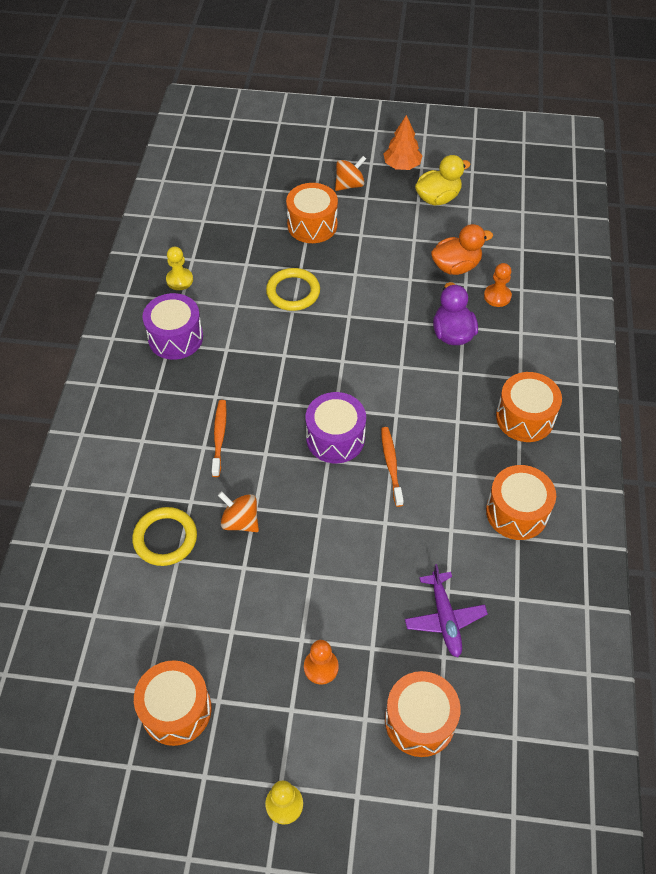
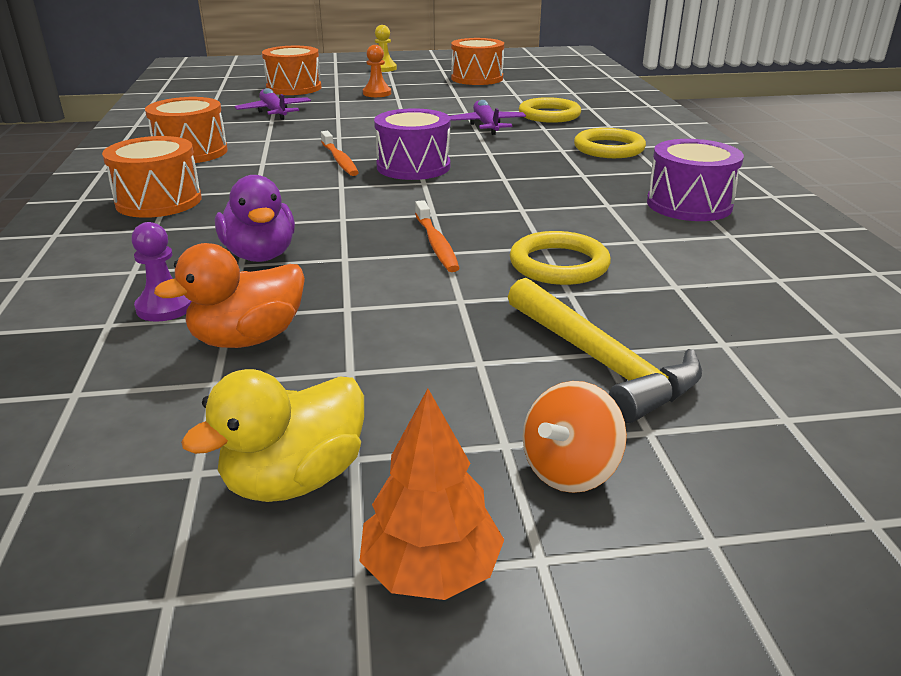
camera: 165 degrees right, 25 degrees down
(164, 440) = (609, 148): none -> yellow ring
(179, 280) = (762, 253): yellow pawn -> none
(219, 437) = (550, 155): orange toothbrush -> orange toothbrush (436, 244)
(240, 521) = (486, 125): orange spinning top -> purple plane
(312, 225) = (601, 362): orange drum -> yellow hammer
(497, 296) = (165, 307): orange pawn -> purple pawn

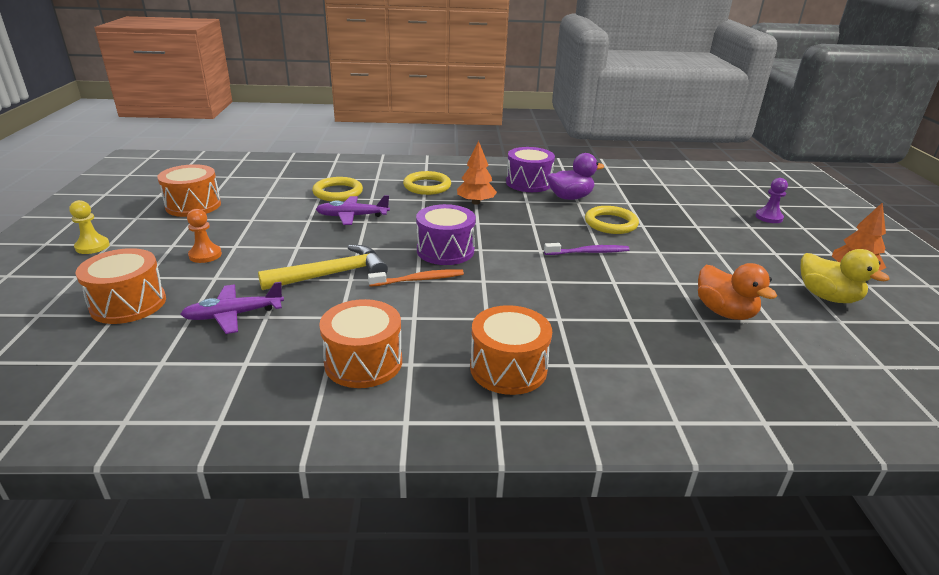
camera: 85 degrees left, 0 degrees up
(165, 307) = (700, 344): purple pawn -> purple pawn (769, 217)
(260, 255) = (614, 312): purple duck -> purple duck (570, 197)
(436, 244) = (588, 252): orange toothbrush -> purple toothbrush
(569, 470) = (783, 243): orange spinning top -> none
(574, 175) = (475, 202): none -> orange tree
(601, 362) = (705, 227): yellow hammer -> yellow hammer (332, 274)

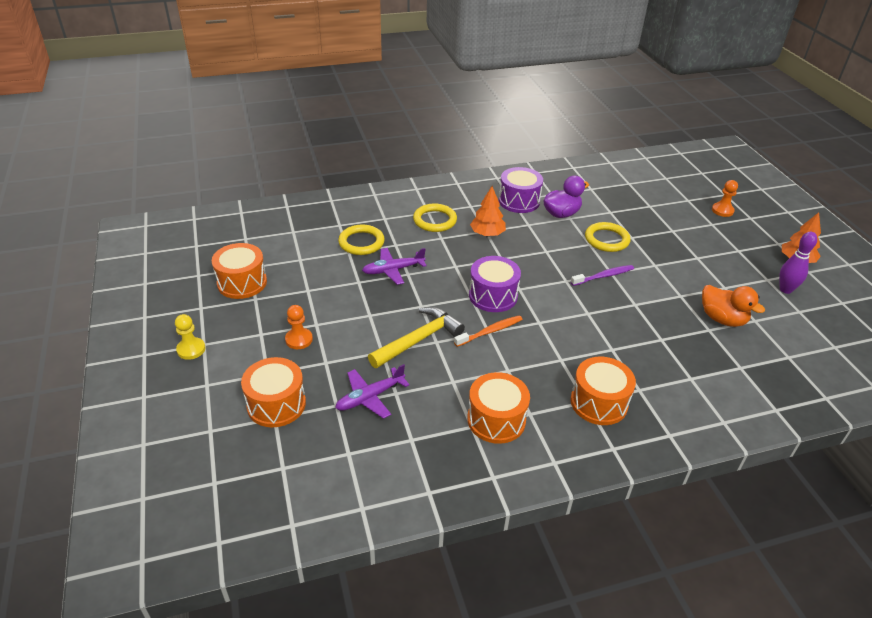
camera: 15 degrees left, 10 degrees up
(769, 217) = (722, 210): purple pawn -> orange pawn
(827, 297) = (785, 289): yellow duck -> purple bowling pin

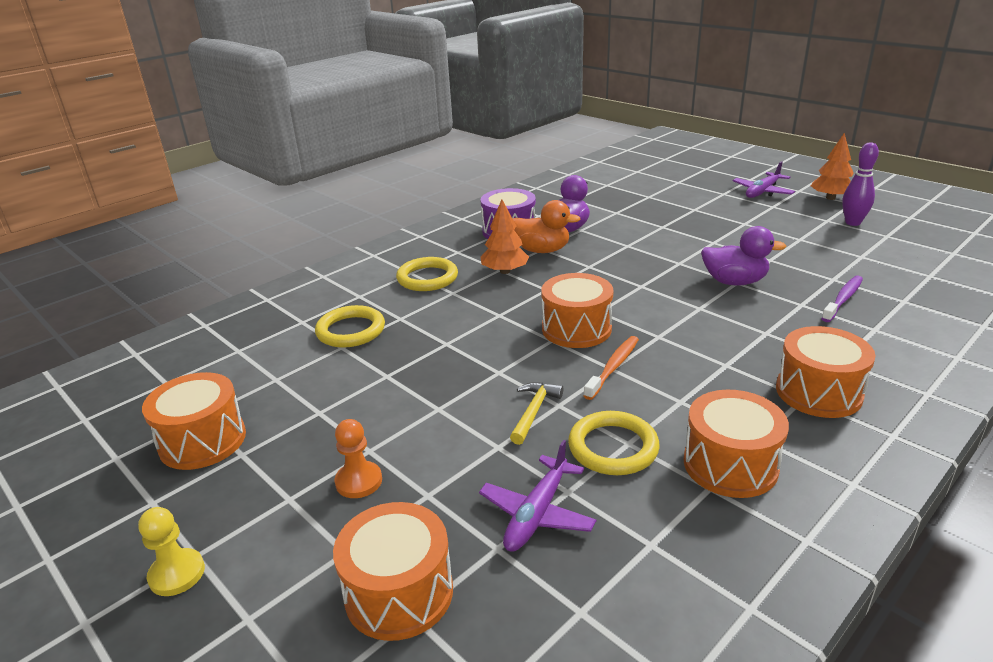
camera: 25 degrees left, 10 degrees down
(393, 270) = (423, 346): purple plane -> purple plane (762, 192)
(418, 340) = (534, 412): yellow hammer -> yellow hammer, size x0.57
(493, 296) = (576, 329): purple drum -> orange drum
(603, 276) = (675, 268): purple toothbrush -> purple toothbrush (843, 299)
(606, 239) = (640, 236): yellow ring -> yellow ring (613, 447)
(633, 303) = (734, 282): none -> purple duck
(722, 210) = (719, 181): orange pawn -> none
(722, 319) = (832, 265): orange duck -> orange duck (542, 250)

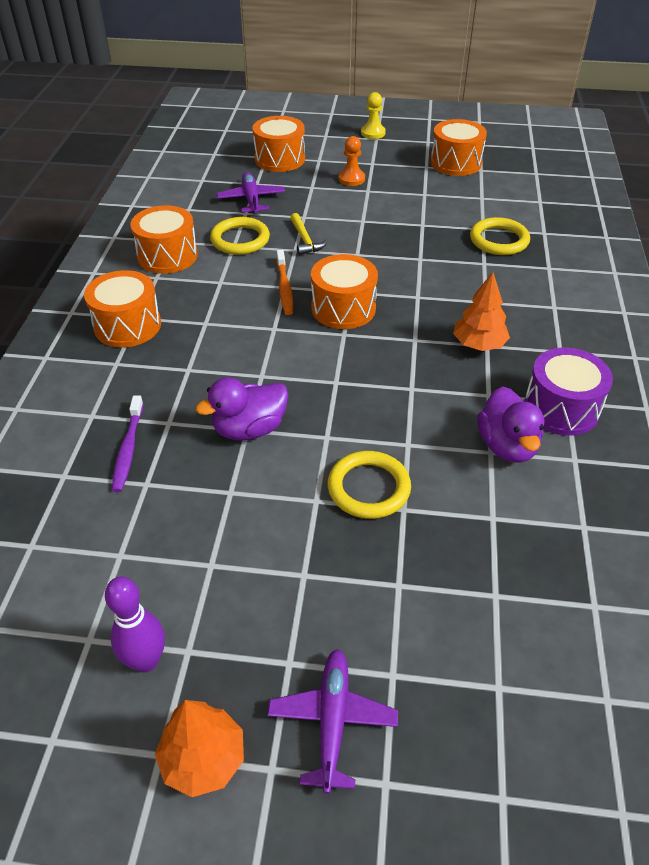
camera: 140 degrees right, 15 degrees up
(427, 278) = (530, 307): yellow ring -> yellow ring (368, 488)
(542, 250) = (485, 391): orange duck -> none

